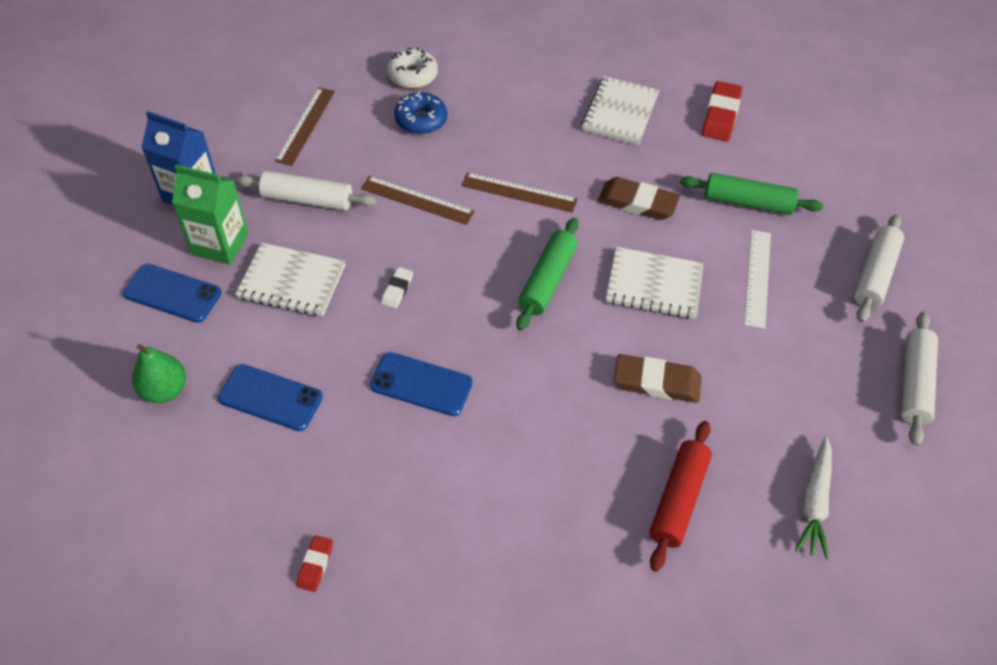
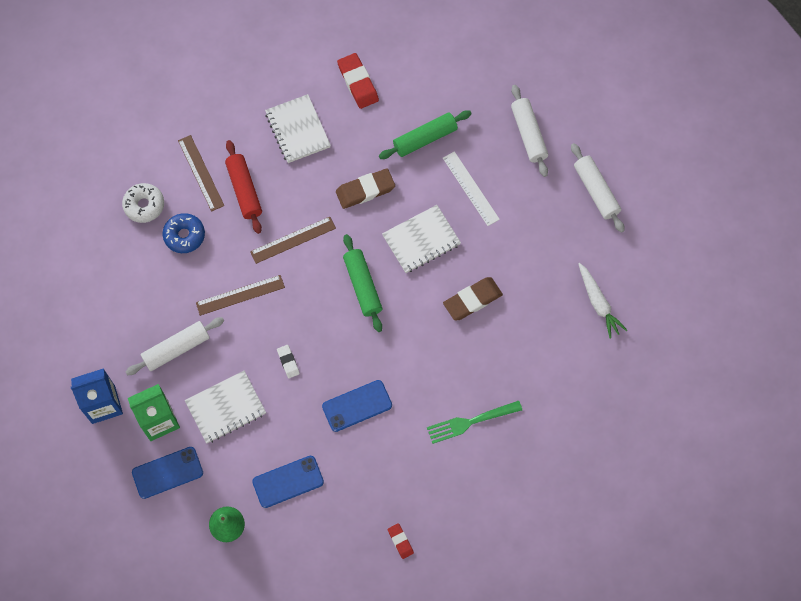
camera: 40 degrees left, 15 degrees up
(305, 125) = (118, 299): brown ruler -> brown ruler (200, 173)
(531, 504) = (471, 421): none -> green fork
(678, 499) = (536, 357): red rolling pin -> red rolling pin (244, 190)

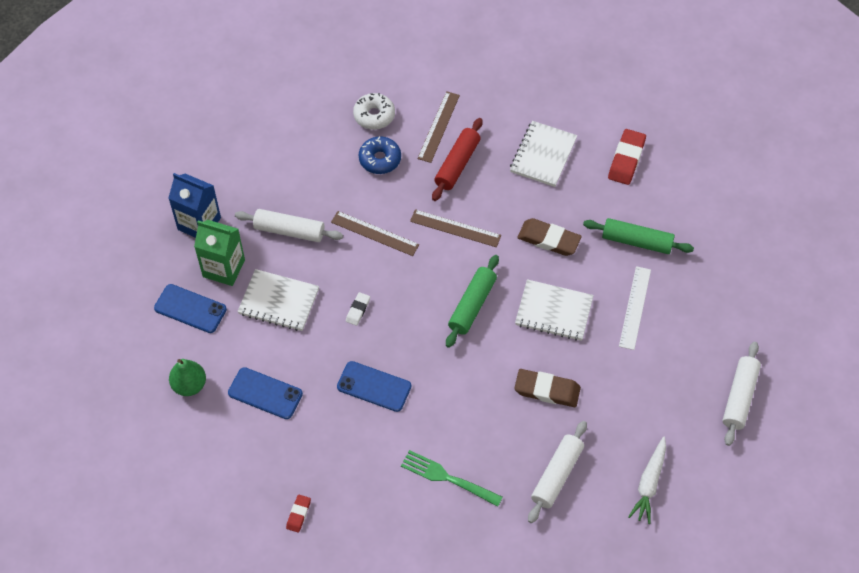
camera: 45 degrees right, 10 degrees down
(528, 134) = (727, 307): white rolling pin -> white rolling pin (557, 475)

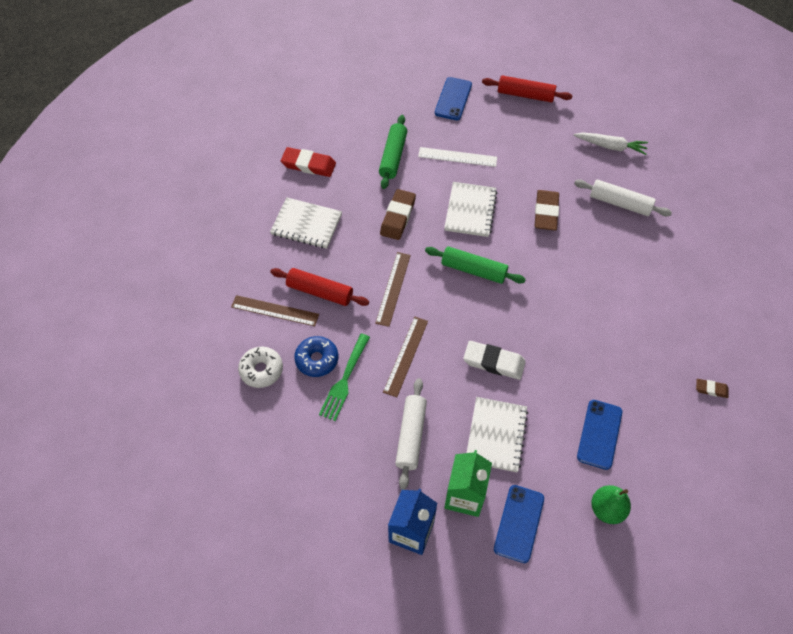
camera: 95 degrees left, 0 degrees up
(298, 514) = (711, 389): red eraser -> brown eraser
(358, 310) = (494, 362): white eraser -> white eraser, size x1.85
(374, 386) = (571, 341): blue phone -> blue phone (453, 99)
(448, 478) = (643, 277): green fork -> green fork (345, 379)
(739, 397) = (525, 95): white rolling pin -> red rolling pin

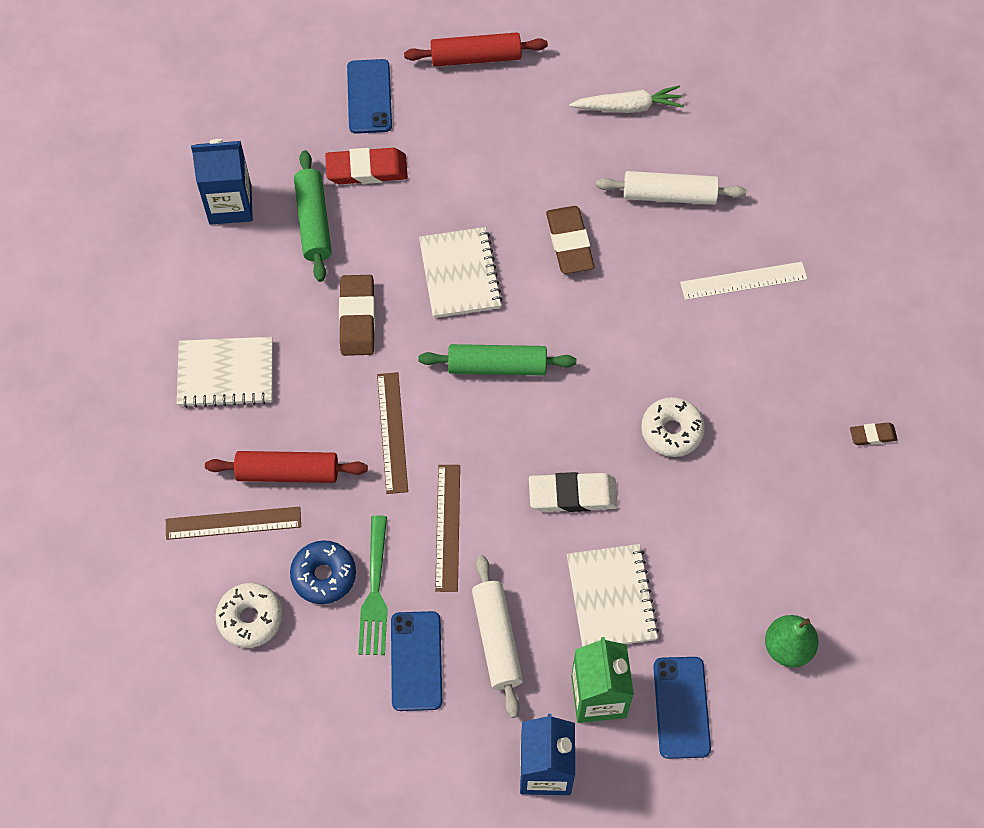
camera: 20 degrees left, 5 degrees up
(308, 165) = (190, 275): red eraser -> red eraser (367, 169)
(348, 133) = (230, 204): none -> blue carton
(457, 157) = (410, 193): white ruler -> white ruler (743, 281)
(573, 343) = (671, 431): none -> white donut
(599, 434) = (746, 549): blue phone -> blue phone (416, 661)

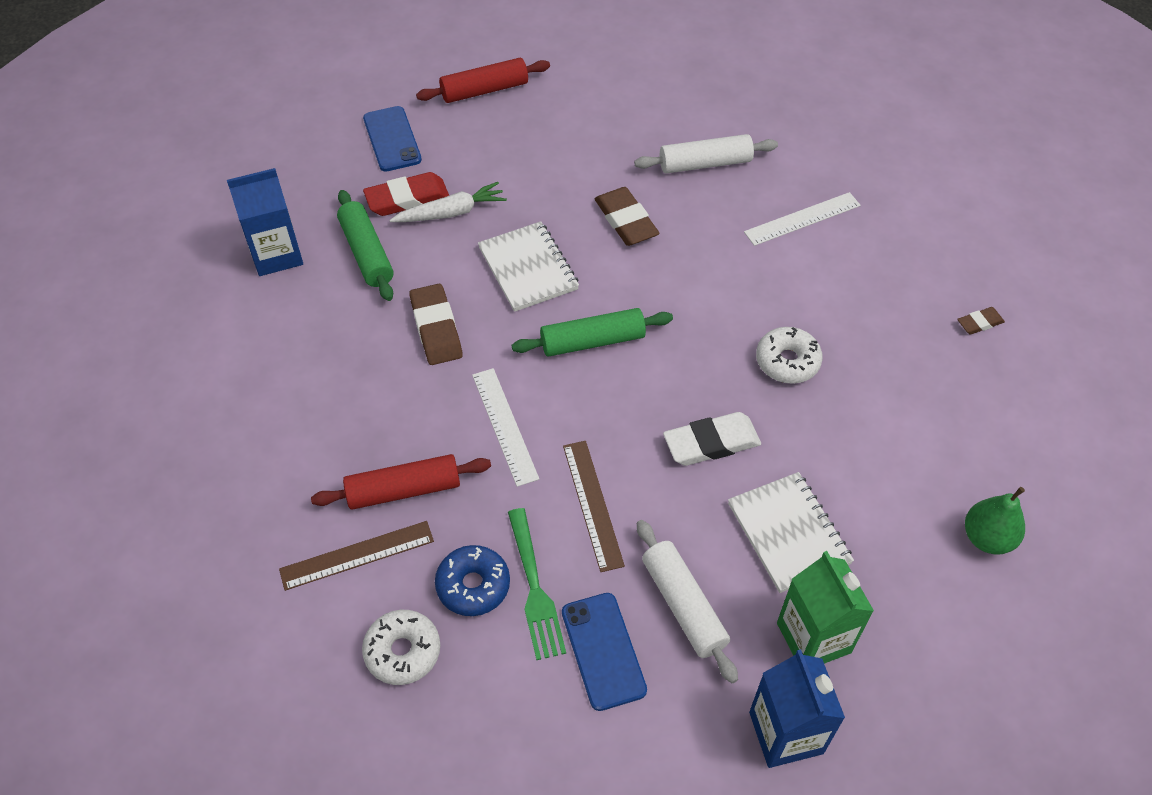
camera: 15 degrees left, 10 degrees down
(226, 374) = (311, 409): white notebook -> none
(392, 432) = (504, 426): brown ruler -> white ruler
(628, 107) = (640, 102): white carrot -> white carrot (451, 212)
(681, 707) = (905, 626): blue phone -> none

